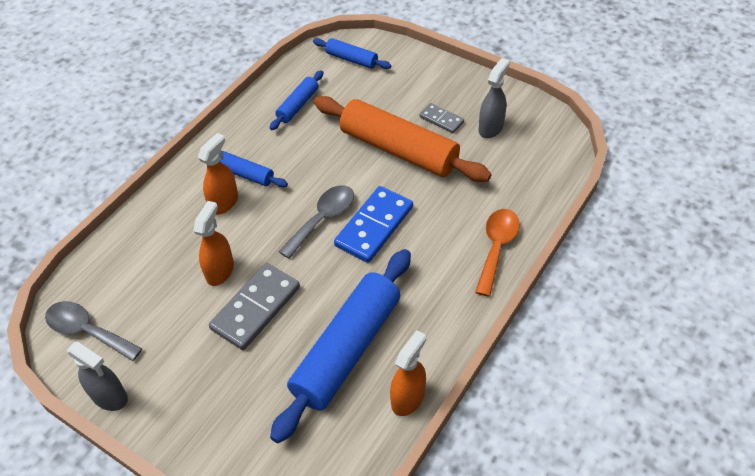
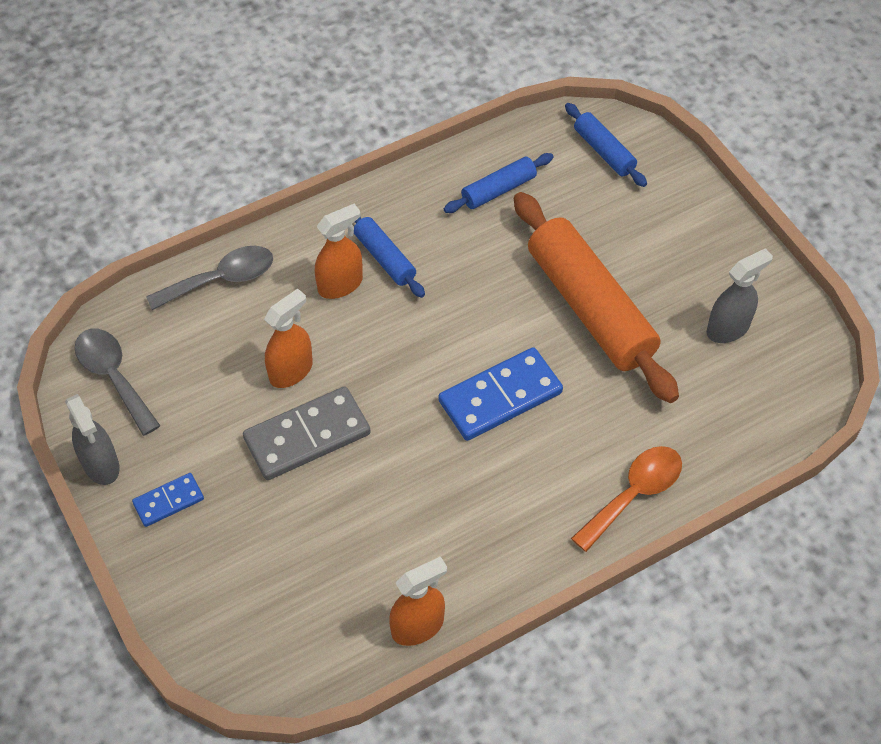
camera: 25 degrees right, 5 degrees up
(177, 398) = (168, 501): none -> blue domino
(323, 219) = (444, 359): grey spoon -> grey spoon (221, 279)
(346, 349) = (381, 535): blue rolling pin -> none
(441, 120) = (670, 289): grey domino -> none

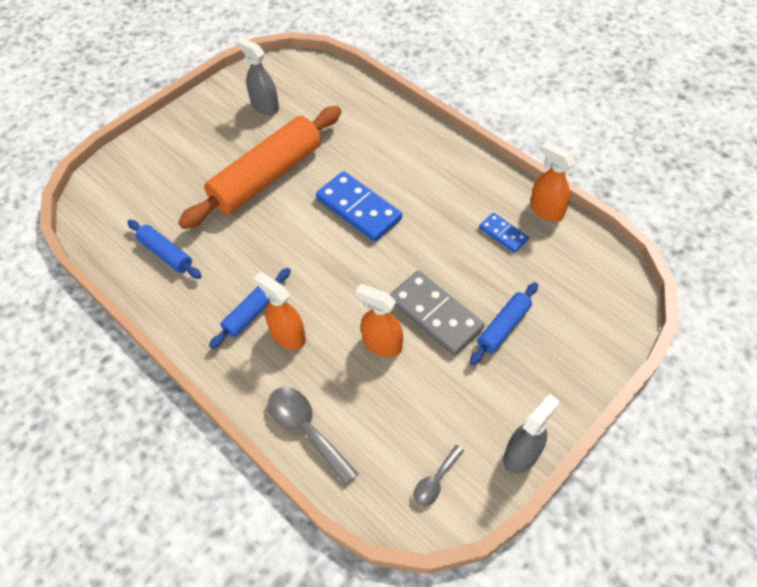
camera: 105 degrees left, 0 degrees up
(114, 376) = (435, 481): grey spoon -> grey spoon, size x0.59
(168, 501) = (529, 390): blue domino -> blue domino (503, 234)
(604, 151) = (115, 197): blue rolling pin -> blue rolling pin (503, 327)
(634, 494) = (405, 128): orange spoon -> none

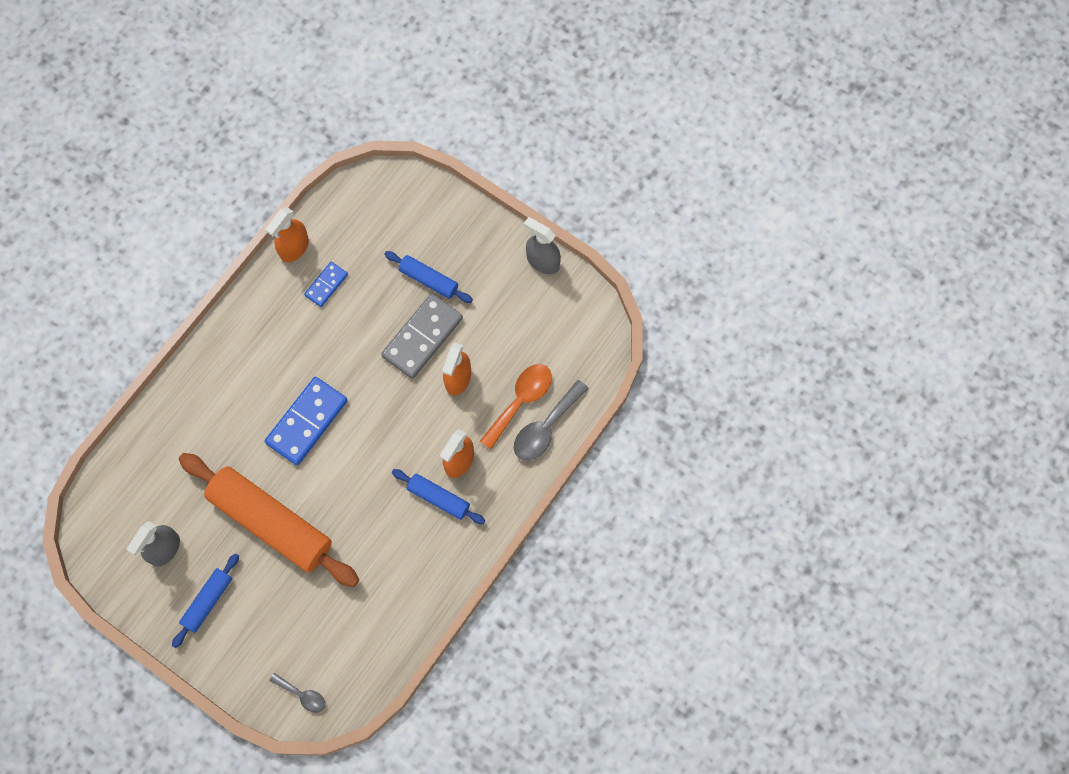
camera: 100 degrees left, 15 degrees up
(166, 254) = (381, 600): blue rolling pin -> blue rolling pin (207, 601)
(344, 406) = (521, 401): none -> orange spoon
(435, 481) = (573, 323): grey spoon -> grey spoon (302, 695)

